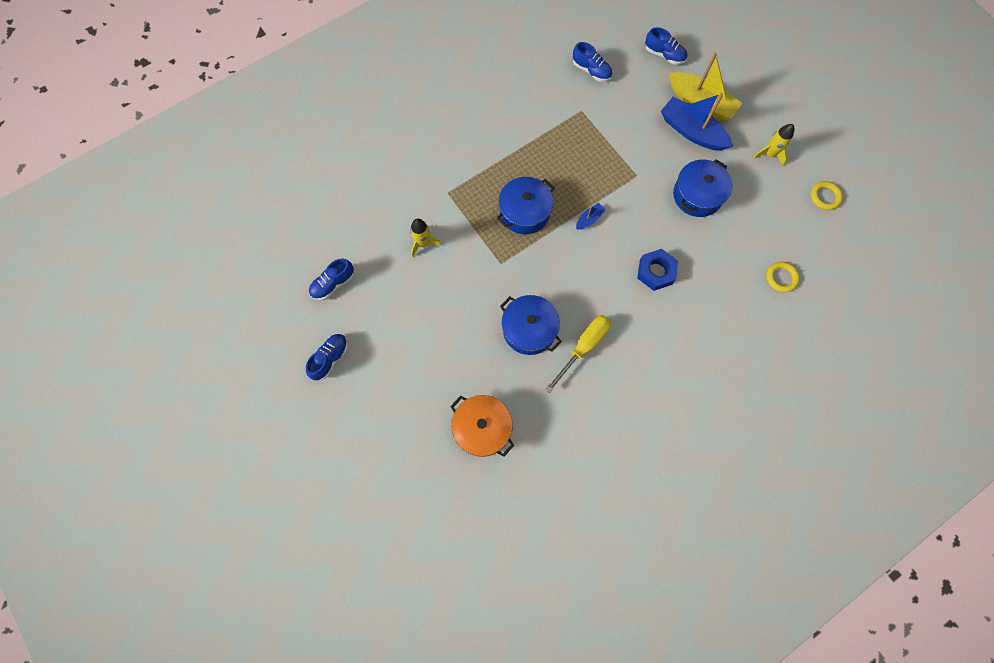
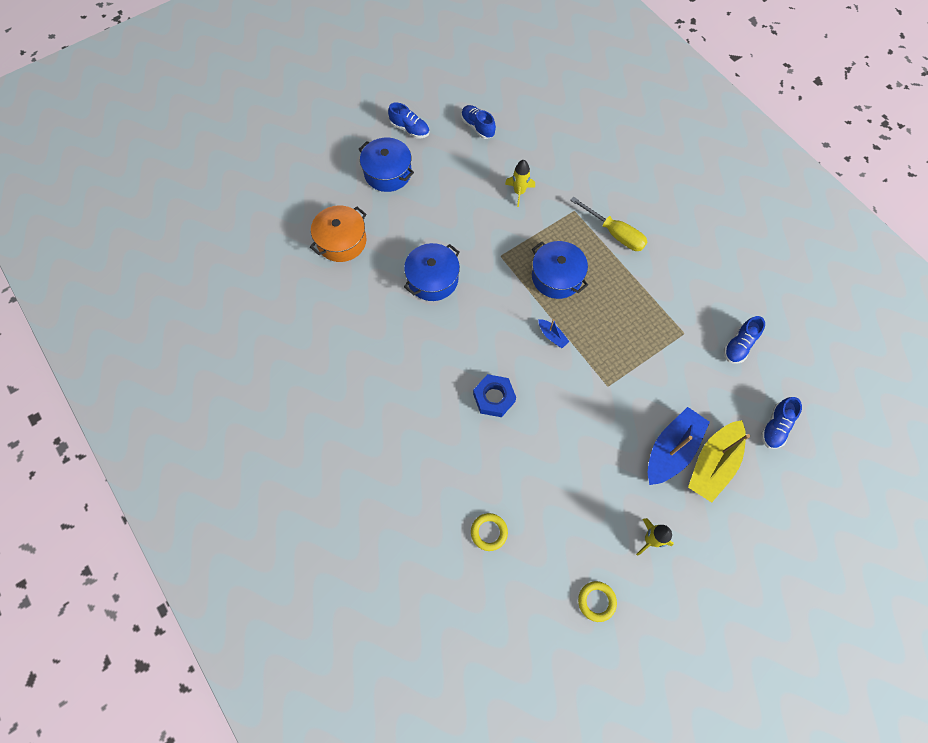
camera: 90 degrees right, 5 degrees down
(583, 347) = (414, 326): yellow screwdriver -> yellow screwdriver (615, 233)
(697, 195) = (588, 449): blue pot -> blue pot (388, 173)

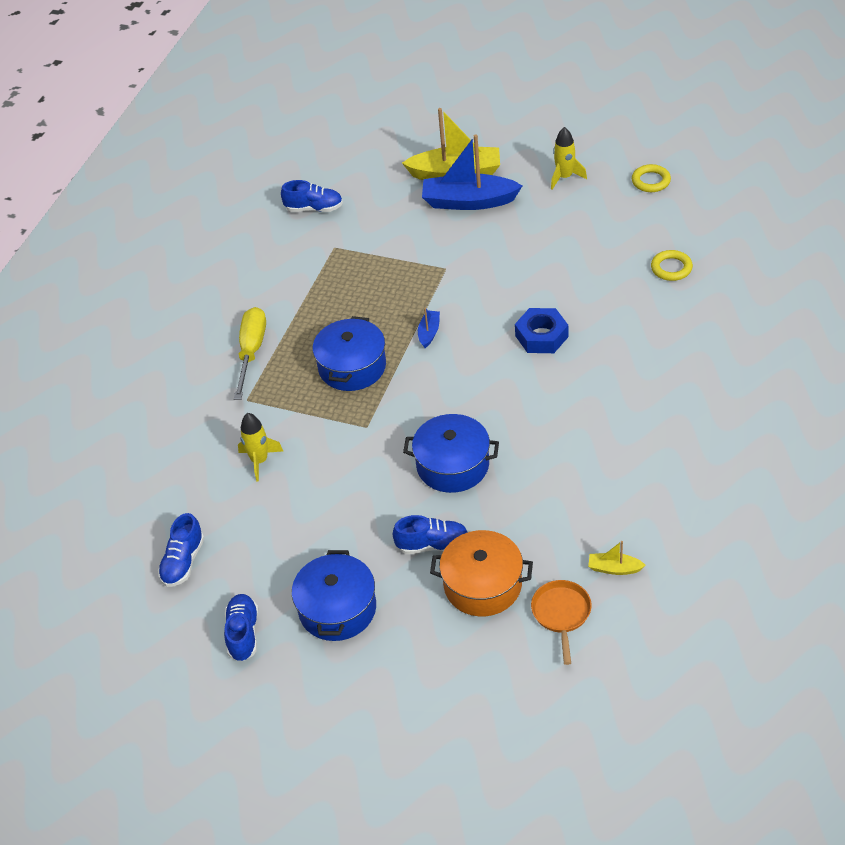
camera: 120 degrees left, 20 degrees down
(291, 263) = (561, 614): none -> orange pan
(292, 307) = (614, 568): none -> yellow boat
(775, 427) = (381, 155): blue shoe -> blue shoe (432, 545)

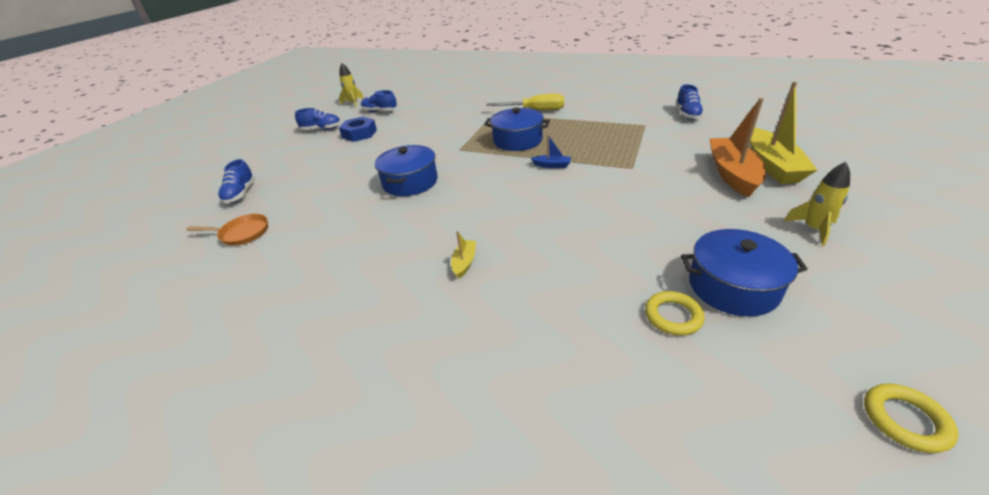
camera: 90 degrees right, 10 degrees down
(259, 461) = (442, 121): yellow rocket -> yellow rocket (353, 103)
(337, 609) = (317, 152): blue pot -> blue pot (733, 286)
(432, 545) = (343, 178): blue shoe -> blue shoe (240, 194)
(469, 201) = (732, 174): blue boat -> orange boat
(482, 585) = (295, 199): orange pot -> none
(541, 336) = (547, 218): blue nut -> blue nut (359, 134)
(614, 568) = (261, 261): yellow boat -> yellow boat (464, 263)
(651, 181) = (858, 303): yellow ring -> yellow ring (905, 420)

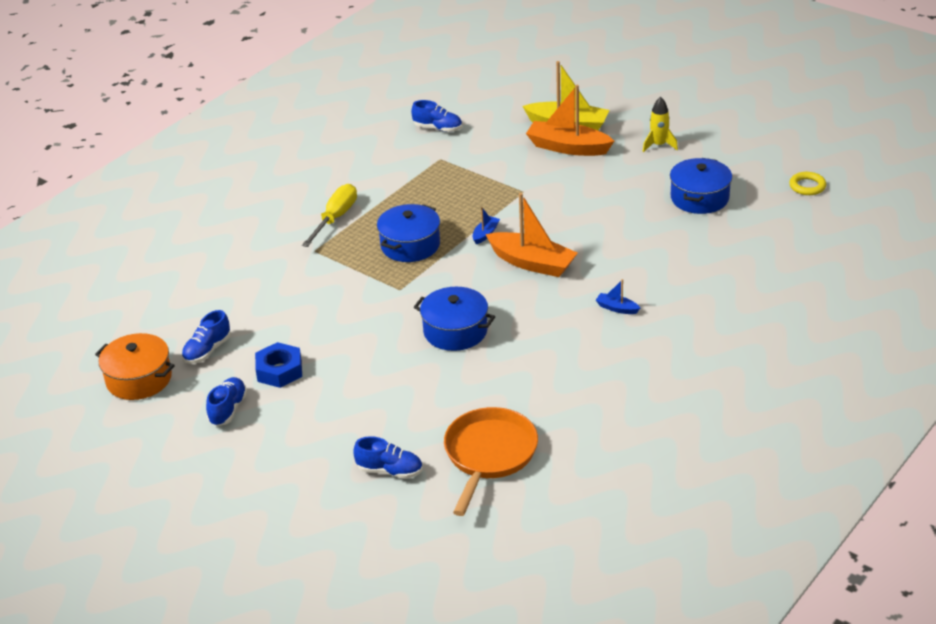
camera: 75 degrees left, 0 degrees up
(242, 233) = (489, 455): orange pan -> orange pan, size x1.77
(353, 103) = (139, 379): yellow rocket -> orange pot
(464, 263) = (617, 308): yellow boat -> blue boat
(521, 196) = (532, 263): none -> orange boat
(673, 316) = (715, 229): yellow ring -> none

